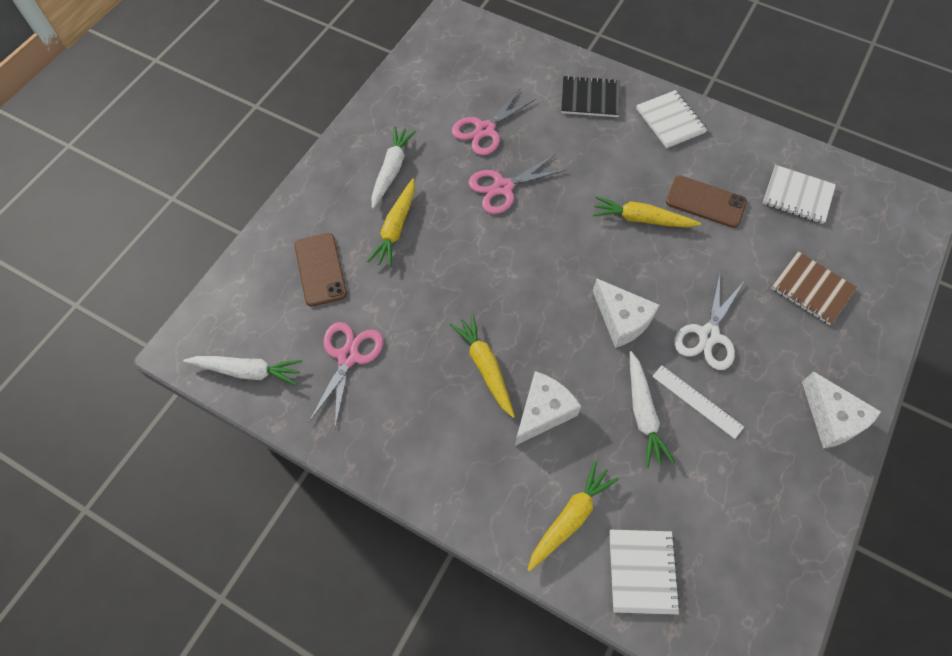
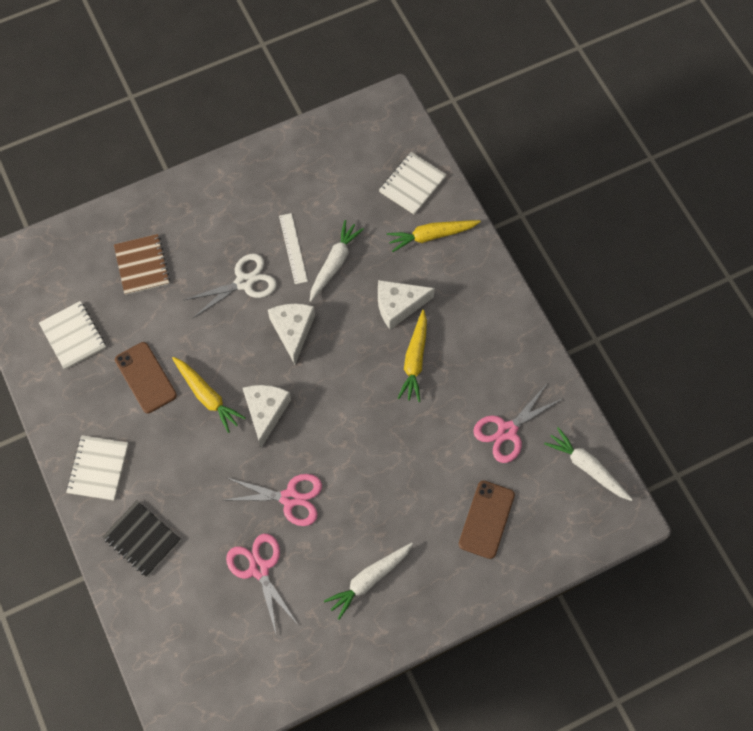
camera: 145 degrees left, 5 degrees up
(395, 228) = (403, 518): yellow carrot -> none
(485, 129) = (259, 568): pink scissors -> pink scissors turned 105 degrees counterclockwise
(832, 418) = (219, 186): white cheese -> white cheese (265, 412)

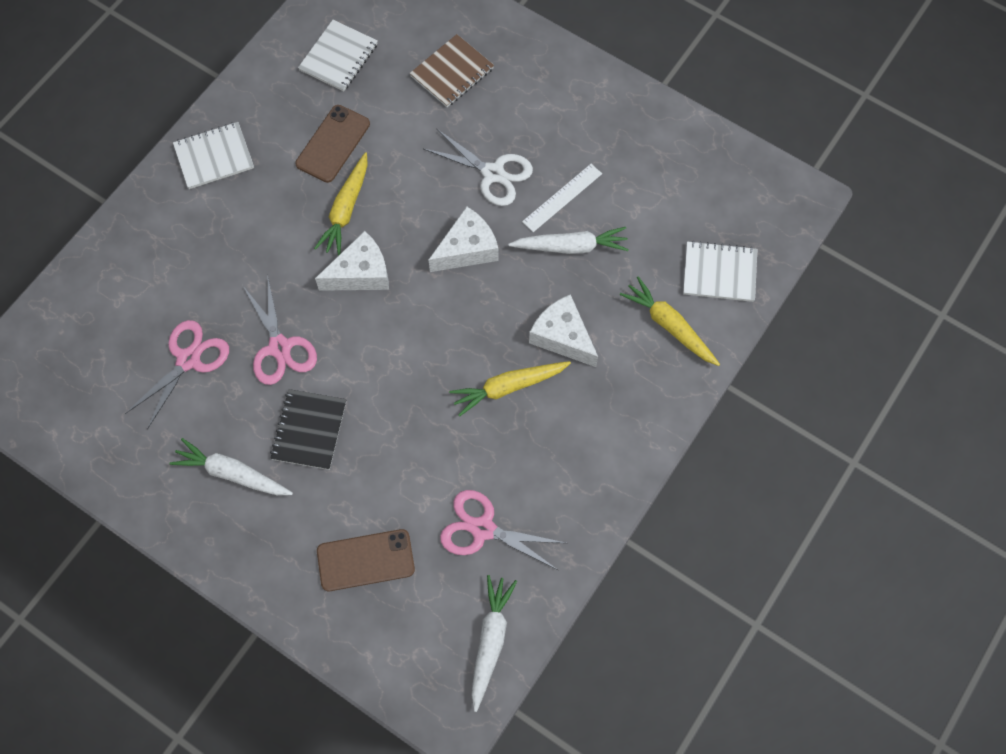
camera: 60 degrees right, 0 degrees up
(142, 539) = (162, 236): black notebook -> black notebook (309, 430)

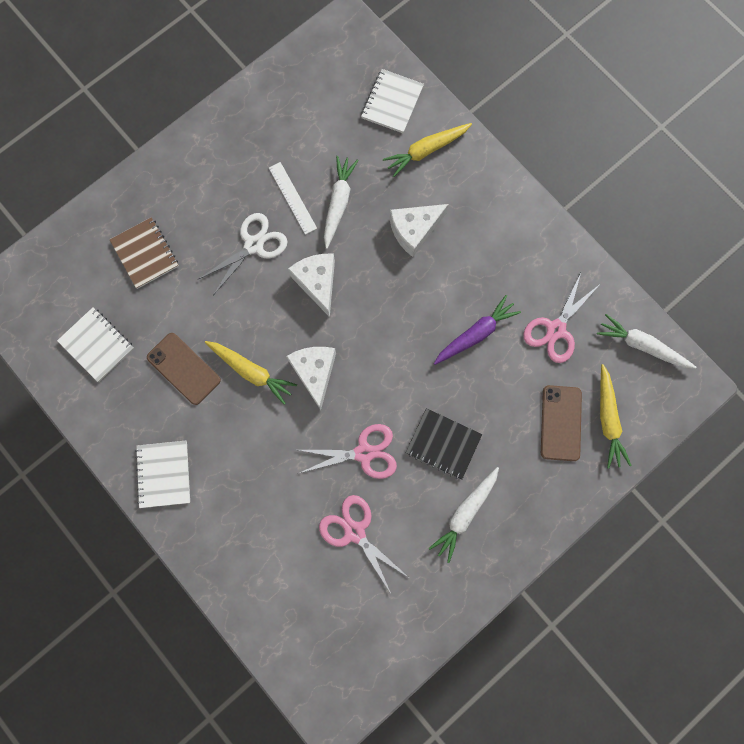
camera: 75 degrees left, 10 degrees up
(452, 436) = (475, 334): none -> purple carrot
(508, 387) = (446, 282): yellow carrot -> yellow carrot (607, 419)

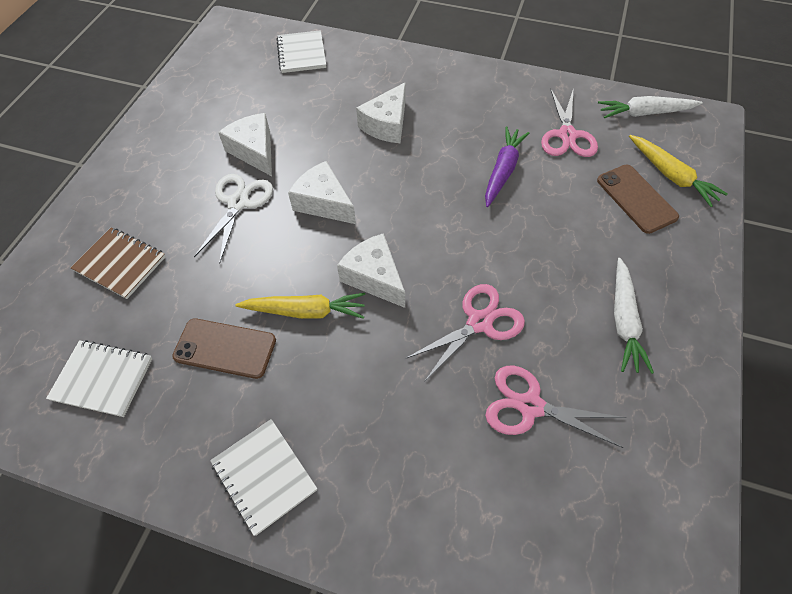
camera: 30 degrees left, 20 degrees down
(292, 198) = (254, 151): white ruler -> white cheese
(338, 203) = (302, 136): white carrot -> none
(426, 151) = (355, 70): yellow carrot -> none
(443, 444) = (549, 271): black notebook -> none

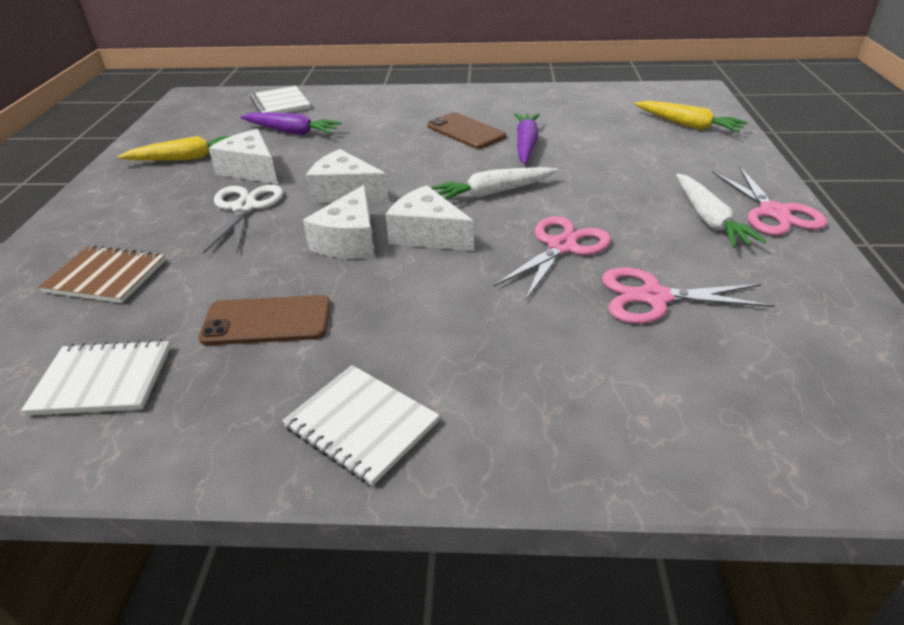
camera: 15 degrees left, 20 degrees down
(301, 101) = (291, 132): none -> purple carrot
(305, 311) = (357, 273): yellow carrot -> yellow carrot (186, 158)
(387, 125) = (391, 134): white cheese -> white cheese (350, 241)
(567, 135) = (575, 116): pink scissors -> pink scissors (773, 212)
(636, 198) = (665, 142): brown phone -> brown phone (465, 131)
(644, 113) = (638, 94): white carrot -> white carrot (493, 192)

